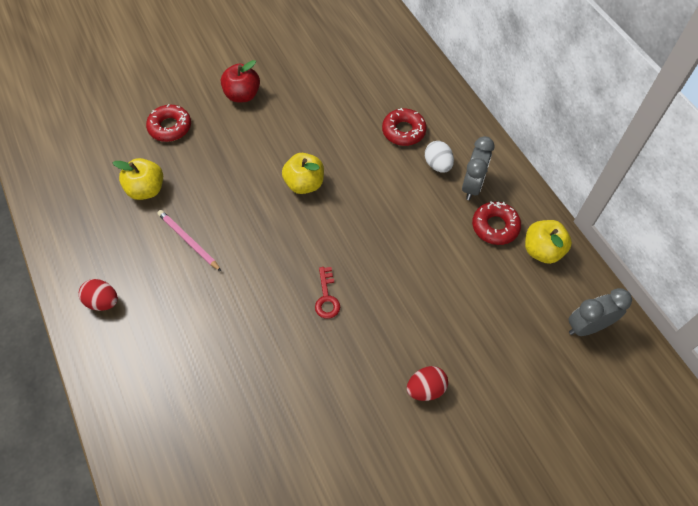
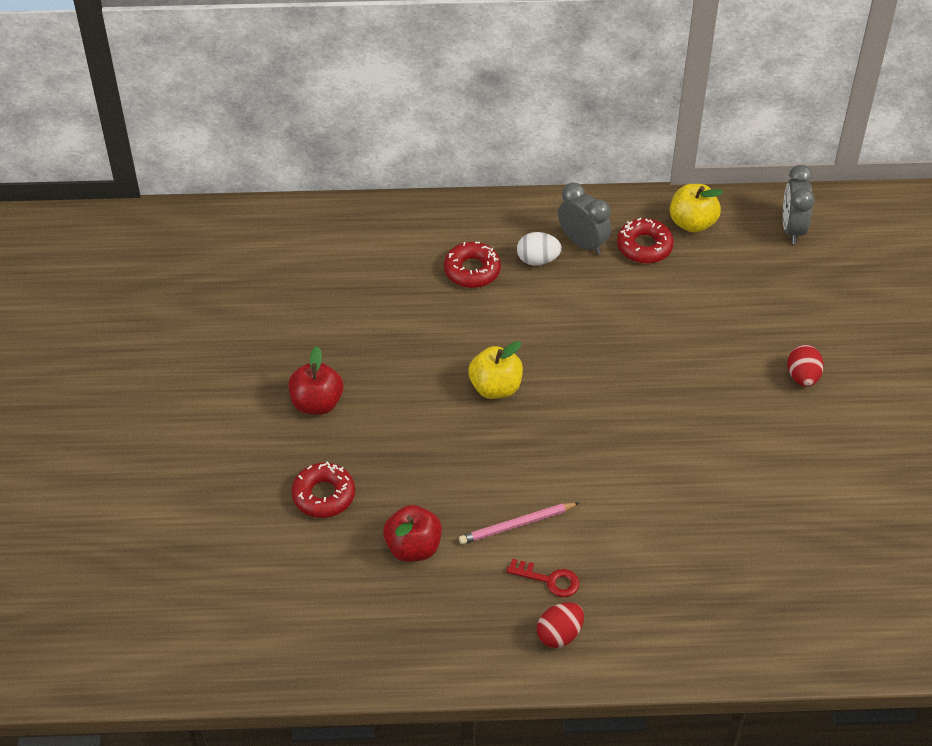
camera: 65 degrees left, 10 degrees down
(146, 189) = (413, 547): yellow apple -> red apple
(327, 297) = (659, 419): red key -> red key (549, 580)

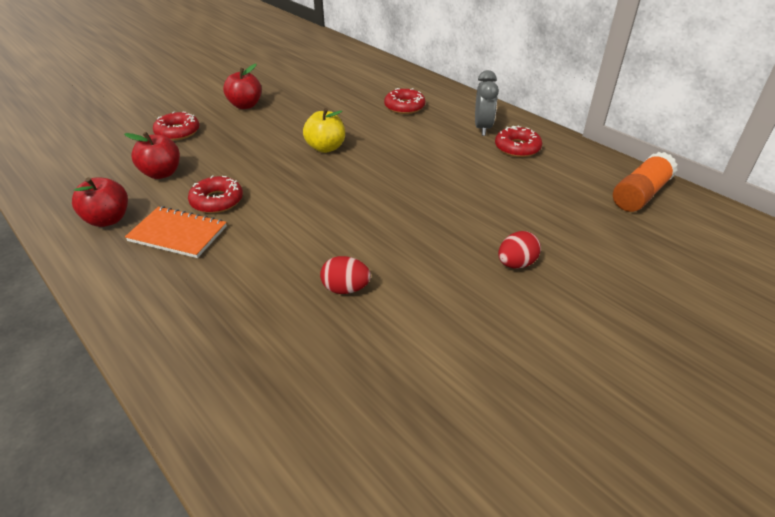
camera: 50 degrees right, 10 degrees down
(469, 625) = (108, 219): none -> red apple
(516, 525) = (217, 201): pink pencil -> red donut
(538, 260) = (445, 121): white egg -> none
(549, 580) = (178, 234): red key -> orange notebook
(559, 634) = (126, 260): red egg -> red egg (345, 289)
(692, 223) = (568, 155): yellow apple -> none
(792, 228) = (640, 194): grey clock -> orange glue stick

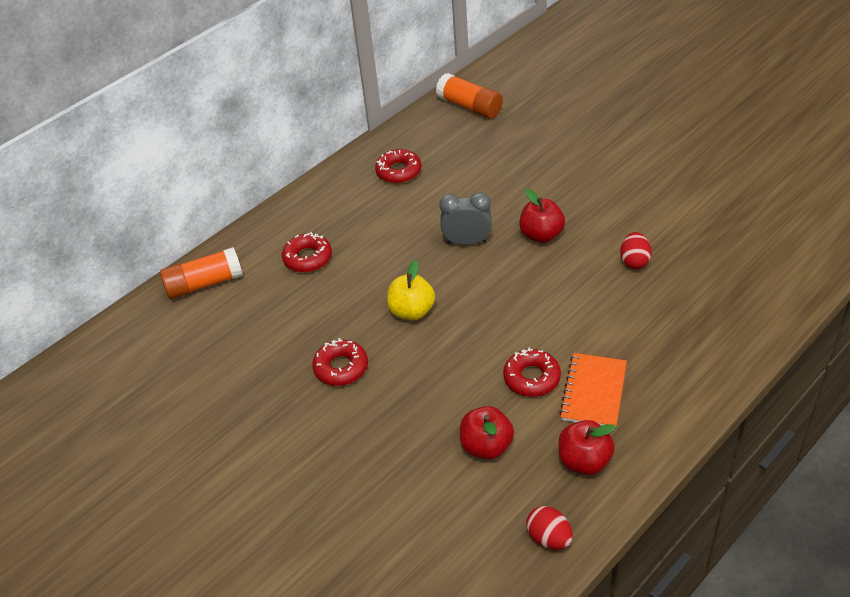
camera: 90 degrees left, 5 degrees up
(177, 132) = (384, 466): red donut -> red donut (341, 368)
(245, 105) = (303, 413): red apple -> red apple (541, 235)
(387, 72) = (204, 284): none -> orange glue stick
(482, 128) = (359, 195): grey clock -> grey clock (467, 242)
(516, 264) = (578, 173): red egg -> red egg (549, 538)

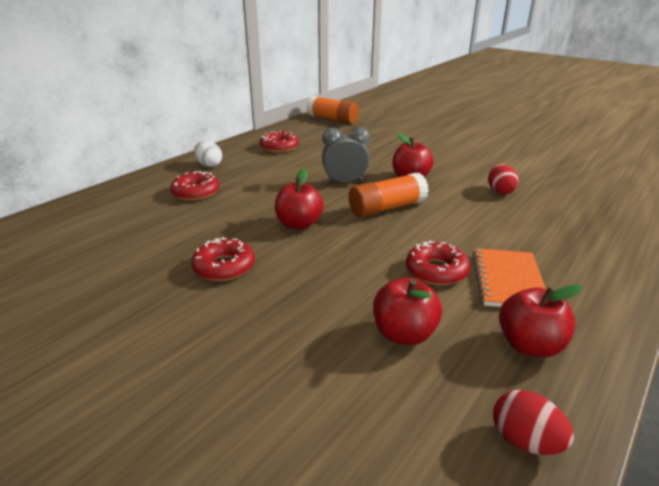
camera: 10 degrees left, 15 degrees down
(204, 284) = (88, 209): orange glue stick -> orange glue stick (386, 208)
(318, 208) = (209, 165): none -> white egg
(412, 311) = (299, 224): yellow apple -> red apple

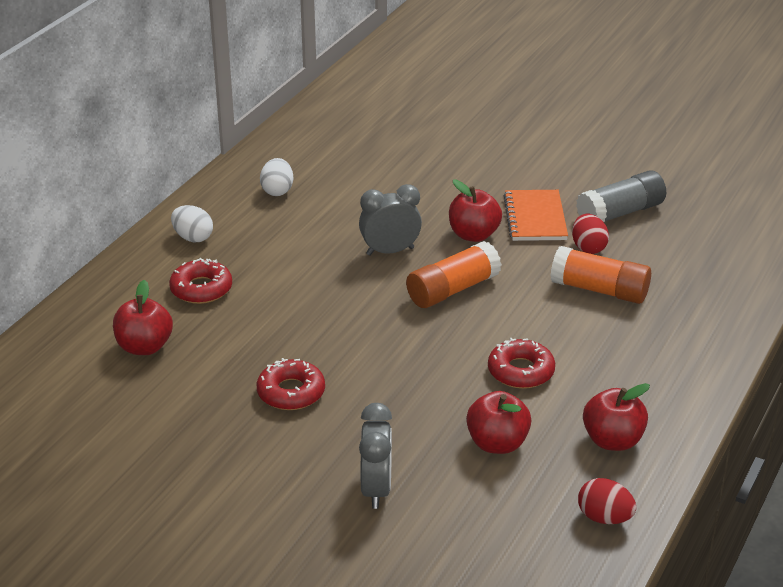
camera: 10 degrees left, 5 degrees up
(263, 367) = (376, 489): none -> grey clock
(279, 147) = (277, 191): red donut -> white egg
(299, 224) = (353, 326): red apple -> red apple (144, 347)
(332, 119) = (336, 119): orange glue stick -> orange glue stick (599, 290)
(508, 281) = (595, 375): orange notebook -> orange notebook (535, 218)
(524, 174) = (620, 213): none -> grey glue stick

